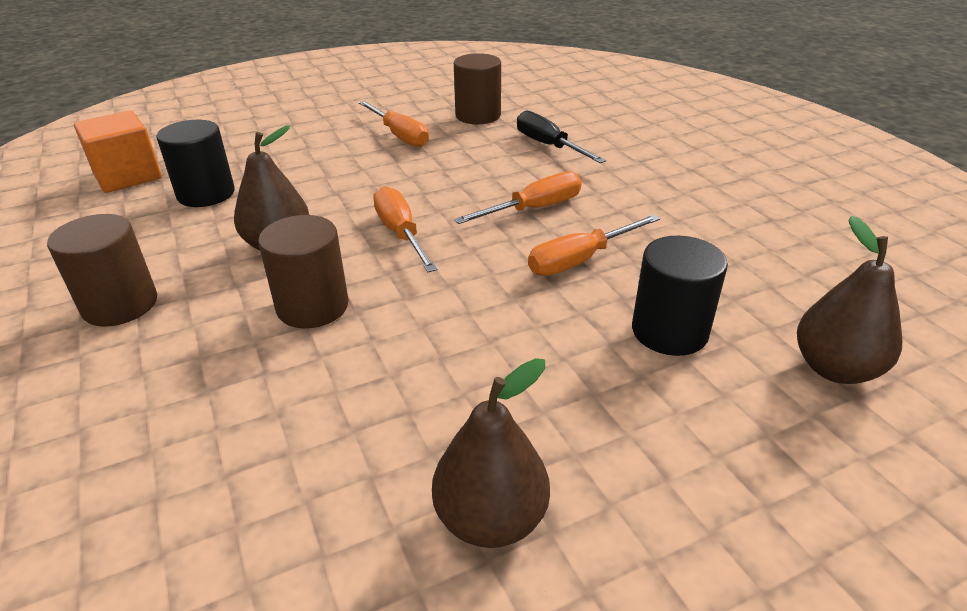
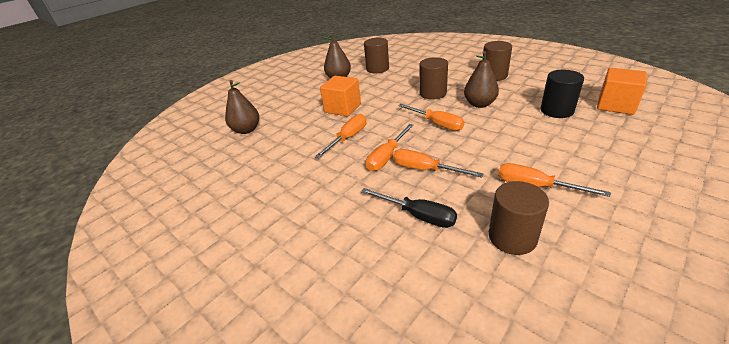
camera: 160 degrees right, 0 degrees up
(314, 511) = (377, 69): none -> brown cylinder
(496, 179) = (425, 169): none -> orange screwdriver
(552, 346) = (343, 108): none -> orange cube
(669, 331) = (304, 124): black cylinder -> none

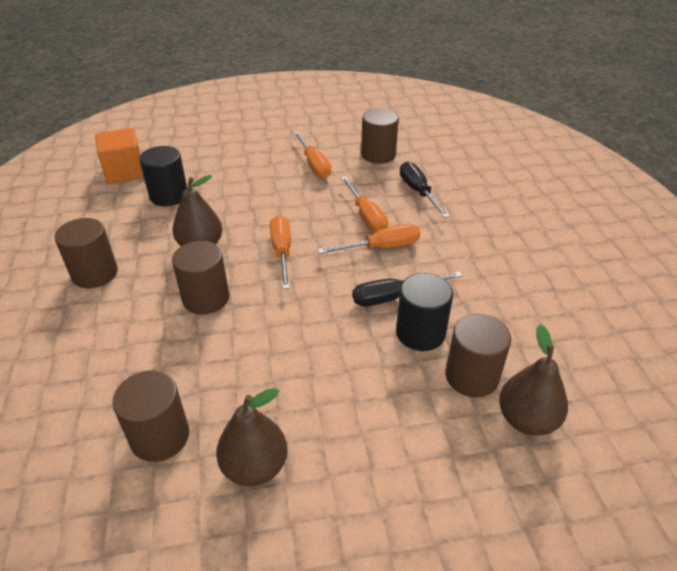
camera: 145 degrees left, 5 degrees up
(280, 130) = (471, 376): none -> brown cylinder
(318, 132) = (420, 333): none -> black cylinder
(343, 108) = (343, 360): orange cube -> none
(348, 138) = (394, 297): orange screwdriver -> black screwdriver

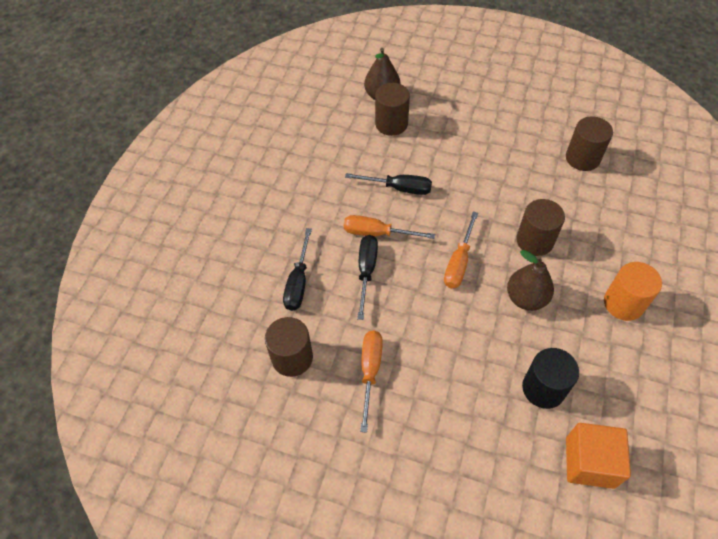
camera: 150 degrees left, 15 degrees up
(95, 274) = (623, 303): brown cylinder -> orange cylinder
(255, 466) = (534, 126): brown pear -> none
(366, 217) = (366, 271): orange screwdriver -> black screwdriver
(420, 333) = (400, 158): black cylinder -> none

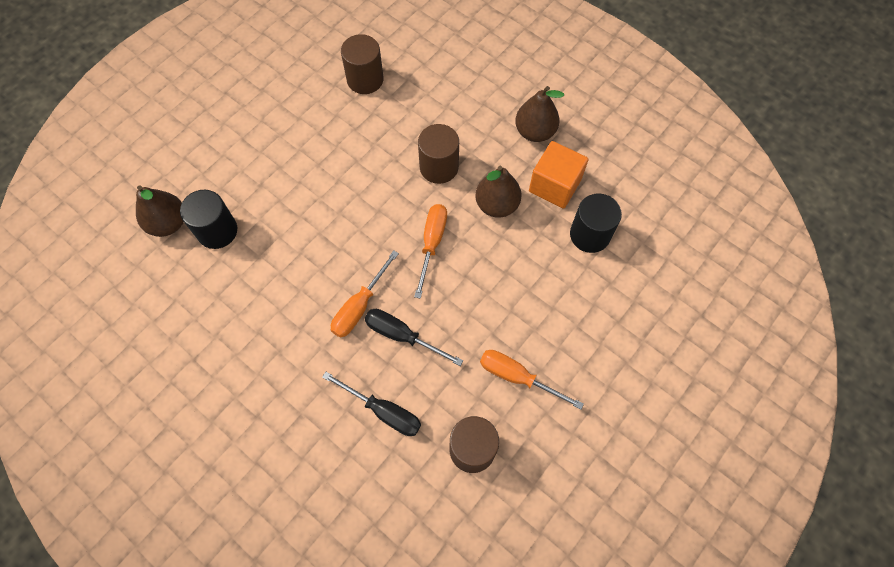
camera: 70 degrees left, 10 degrees up
(391, 124) = (217, 231): brown cylinder -> black cylinder
(398, 188) = (312, 261): black screwdriver -> none
(459, 262) = (432, 244): orange screwdriver -> orange screwdriver turned 120 degrees counterclockwise
(589, 462) = (665, 233): orange cube -> orange cube (554, 185)
(623, 303) = (535, 132): orange cylinder -> brown pear

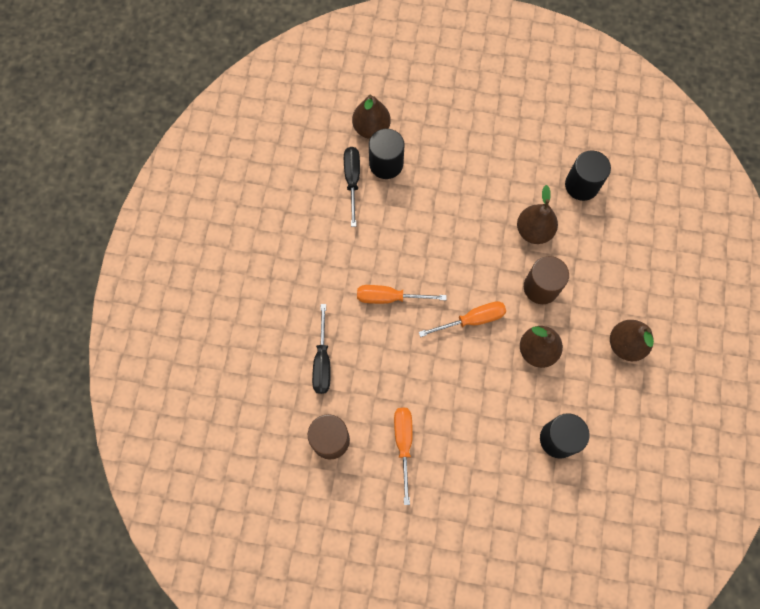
camera: 60 degrees right, 5 degrees up
(365, 79) = (581, 185): brown cylinder -> black cylinder
(381, 142) = (534, 231): none -> brown pear
(402, 336) = (385, 341): black screwdriver -> black screwdriver (352, 181)
(554, 185) = (585, 387): orange cube -> none

